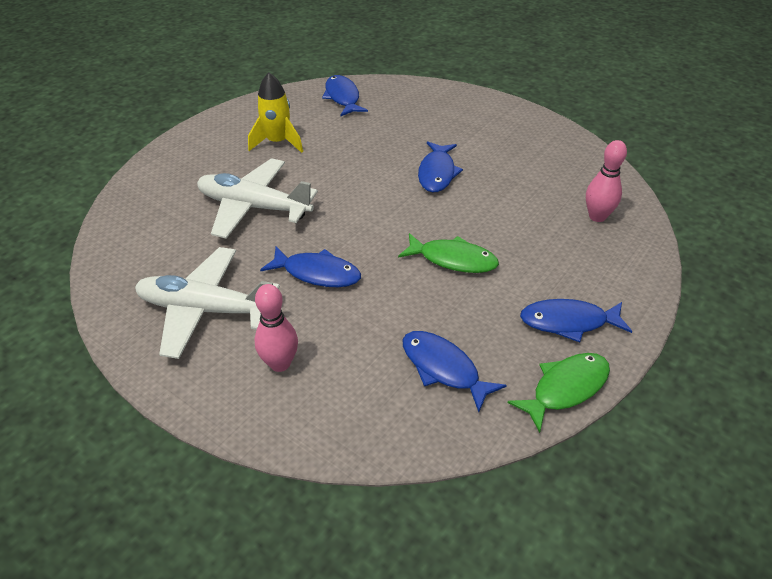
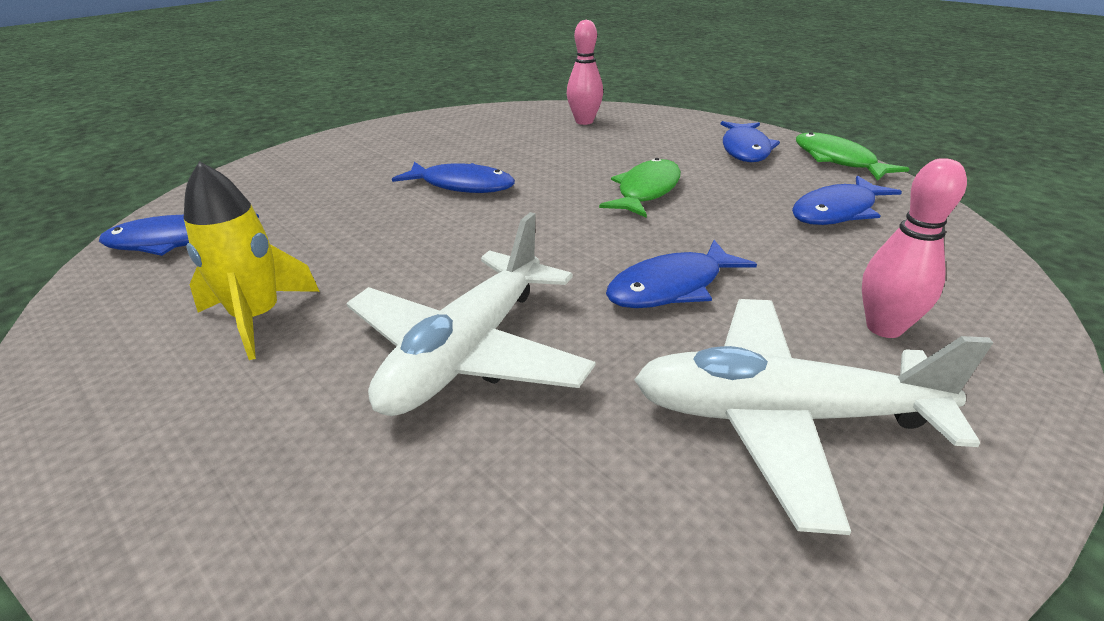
camera: 80 degrees left, 10 degrees down
(206, 310) = (781, 416): white plane -> white plane turned 75 degrees clockwise
(317, 273) = (671, 287): blue fish -> blue fish turned 150 degrees counterclockwise

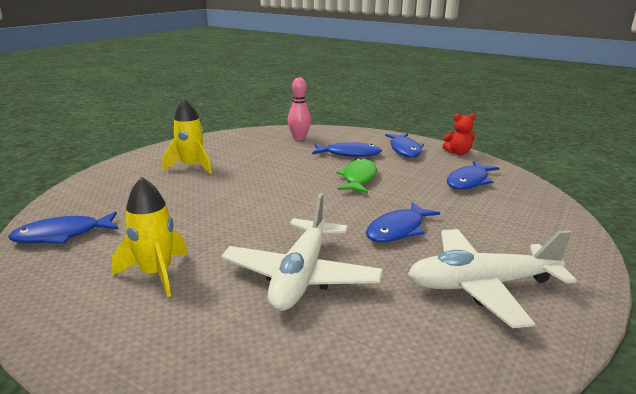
camera: 15 degrees left, 10 degrees down
(405, 154) = (191, 166): none -> yellow rocket
(462, 185) = (242, 183): blue fish -> blue fish (349, 154)
(837, 160) = (458, 153): green fish -> red teddy bear
(884, 328) = (514, 238): pink bowling pin -> none

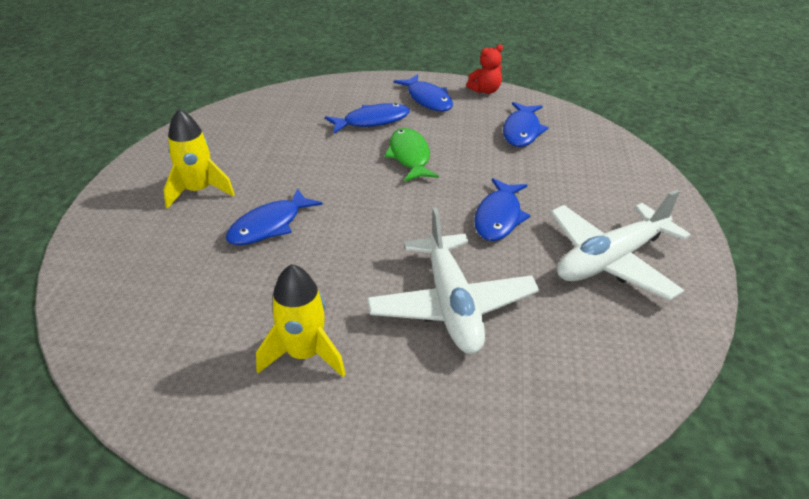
camera: 25 degrees left, 15 degrees up
(62, 235) = (139, 343): blue fish -> blue fish (269, 225)
(299, 138) = (293, 109): pink bowling pin -> none

